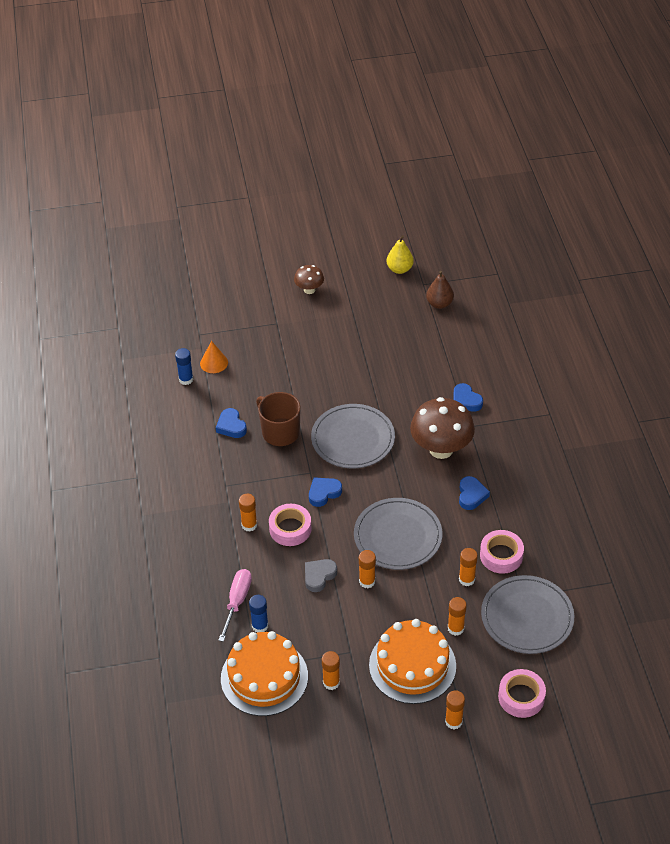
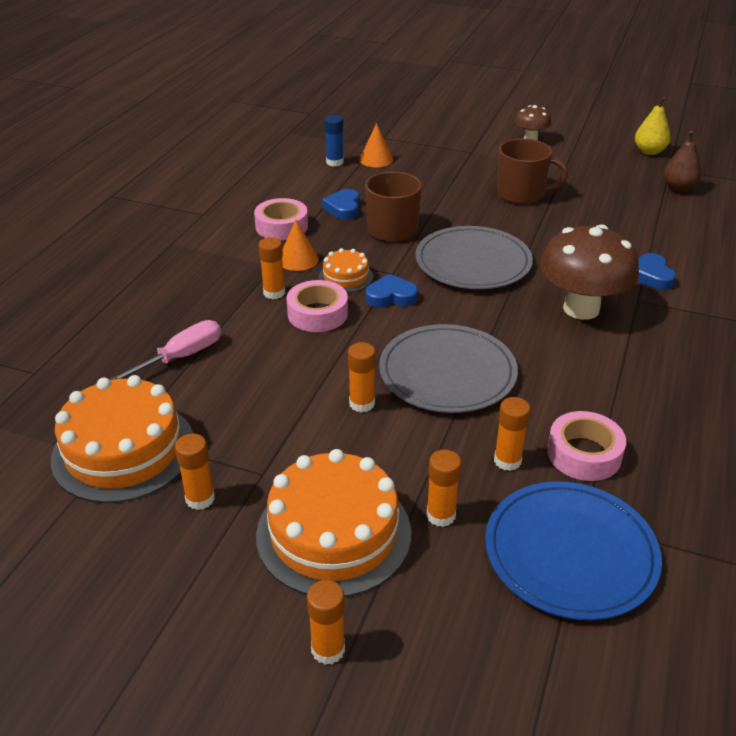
camera: 30 degrees right, 10 degrees down
(240, 489) = (298, 259): none -> orange cone
(260, 626) = (180, 392): blue glue stick -> none
(283, 490) = (345, 277): none -> orange cake
(319, 576) = (305, 372): grey heart -> none
(341, 356) = (521, 194): none -> brown mug
(471, 495) = (589, 369): blue heart -> none
(521, 697) = (474, 672): pink tape -> pink tape (281, 226)
(527, 617) = (570, 553): grey plate -> blue plate

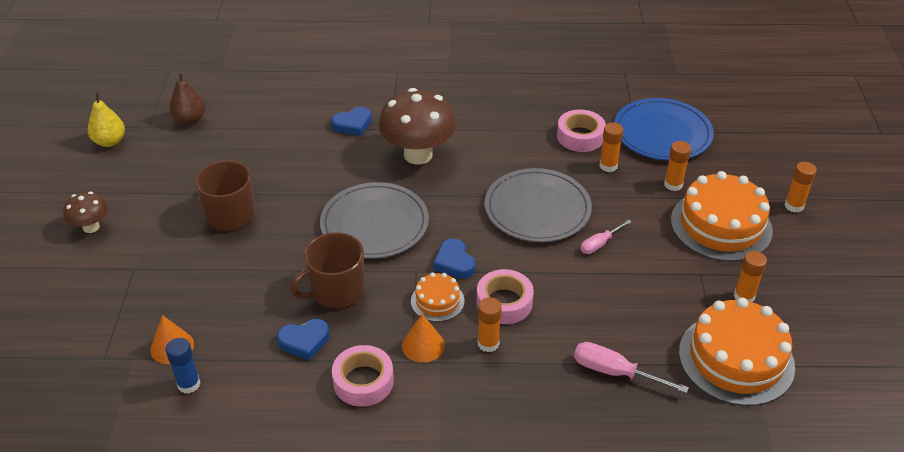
camera: 110 degrees left, 5 degrees up
(362, 403) = (599, 244): orange glue stick -> pink screwdriver

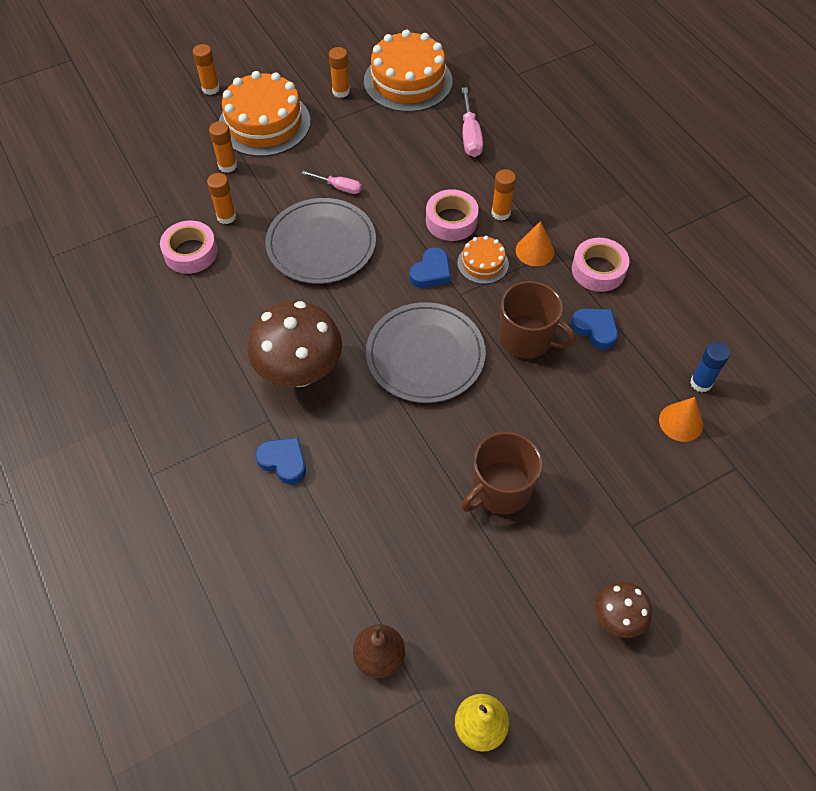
camera: 120 degrees left, 15 degrees up
(662, 133) = (150, 195): blue plate -> none

